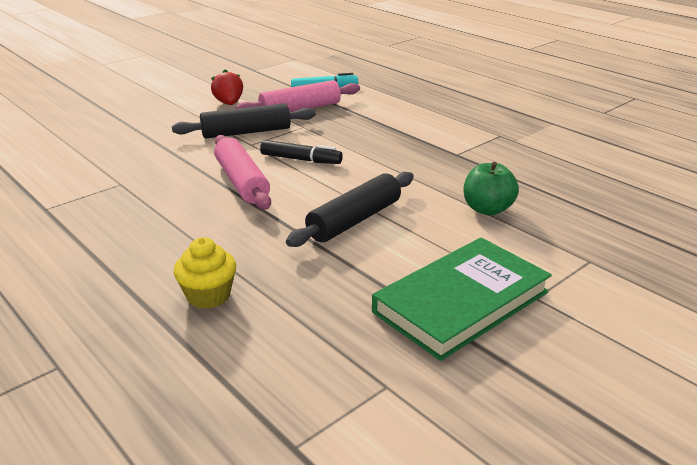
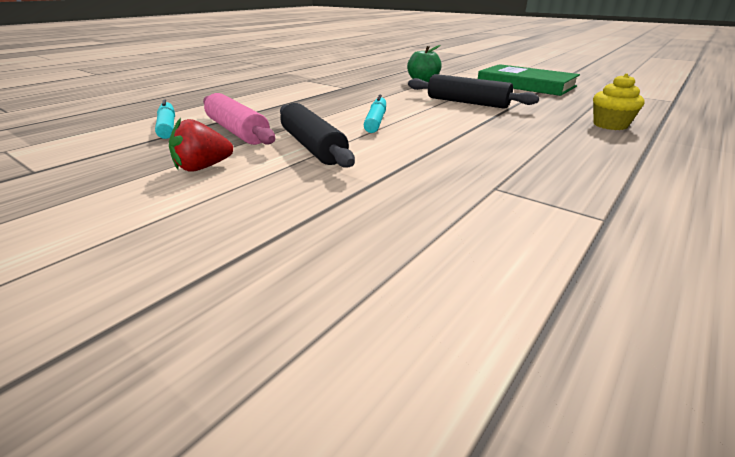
camera: 100 degrees left, 0 degrees up
(241, 182) = (438, 135): pink rolling pin -> none
(301, 159) = (376, 121): black marker -> turquoise marker

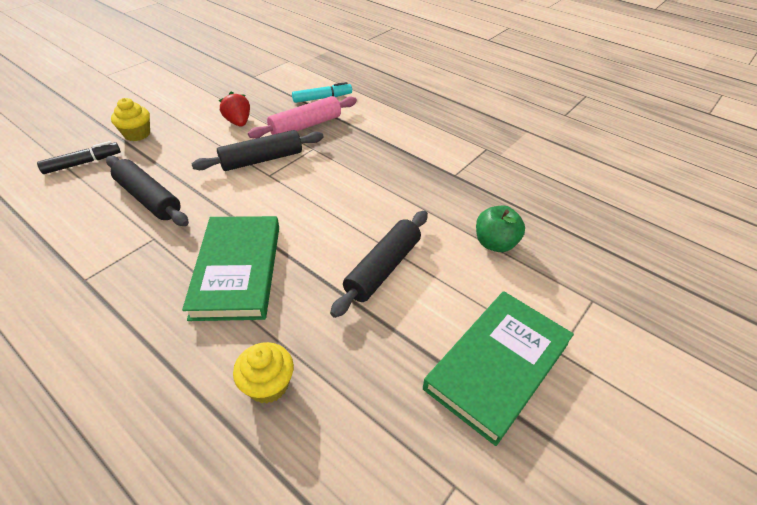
camera: 90 degrees right, 15 degrees up
(193, 257) = (137, 134): none -> yellow cupcake
(303, 309) = (83, 163): none -> black marker
(376, 121) = (319, 192): turquoise marker -> none
(413, 205) = (149, 198): none -> black rolling pin
(509, 142) = (237, 270): none -> green book

